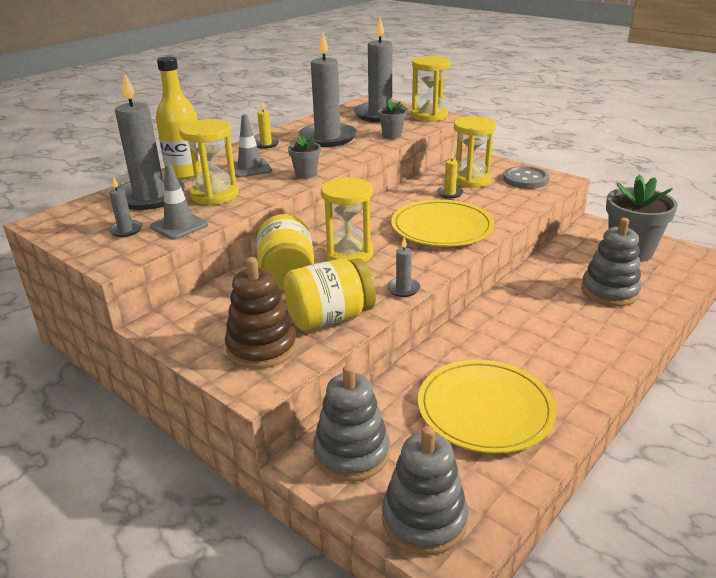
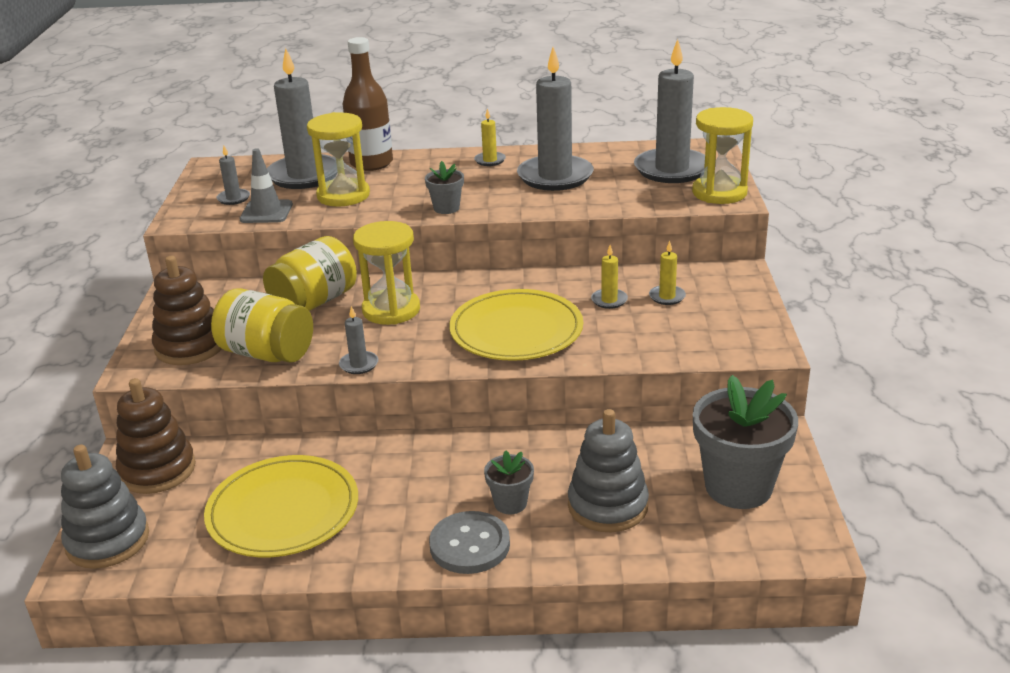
camera: 50 degrees right, 0 degrees up
(186, 173) = (371, 163): yellow bottle -> brown bottle
(250, 168) = (421, 181): grey traffic cone -> none
(351, 453) = (157, 470): grey stacking toy -> brown stacking toy
(392, 135) = (619, 200): grey flower pot -> grey flower pot (510, 503)
(470, 180) = (667, 297): yellow hourglass -> yellow candle
(525, 179) = (727, 327): grey button -> grey button (469, 545)

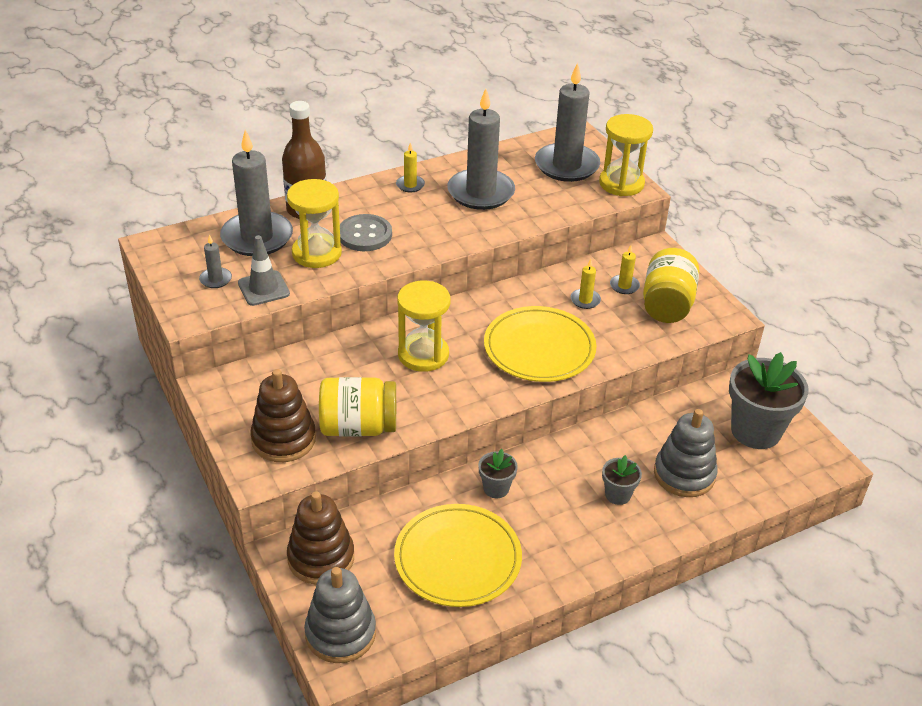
camera: 30 degrees left, 10 degrees up
(314, 302) = (350, 364): yellow jar -> yellow jar (667, 305)
(359, 364) = (445, 415): grey candle -> none
(446, 208) = (421, 247): grey flower pot -> grey flower pot (496, 488)
(469, 545) = (617, 538): grey button -> grey button (365, 235)

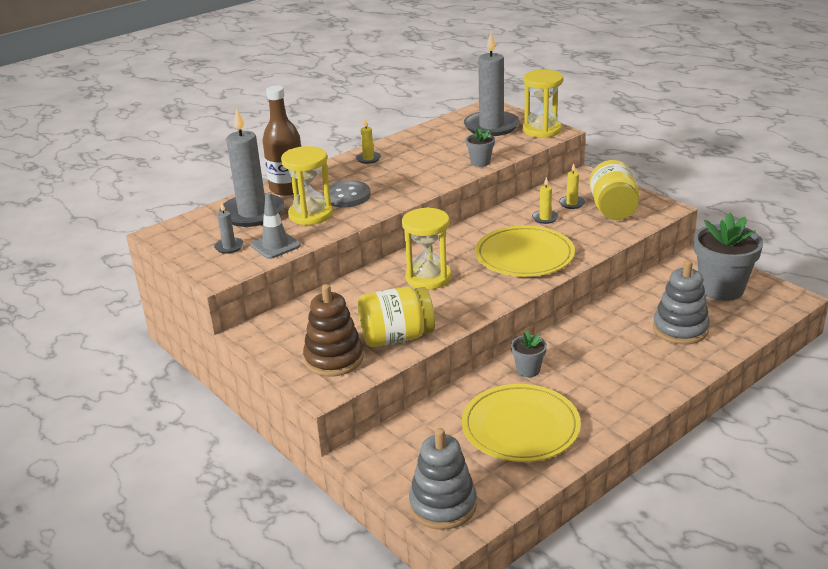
camera: 10 degrees left, 10 degrees down
(321, 558) = (398, 452): brown stacking toy -> none
(481, 192) = (430, 154): grey candle -> none
(618, 495) = (633, 354): grey flower pot -> grey flower pot (480, 162)

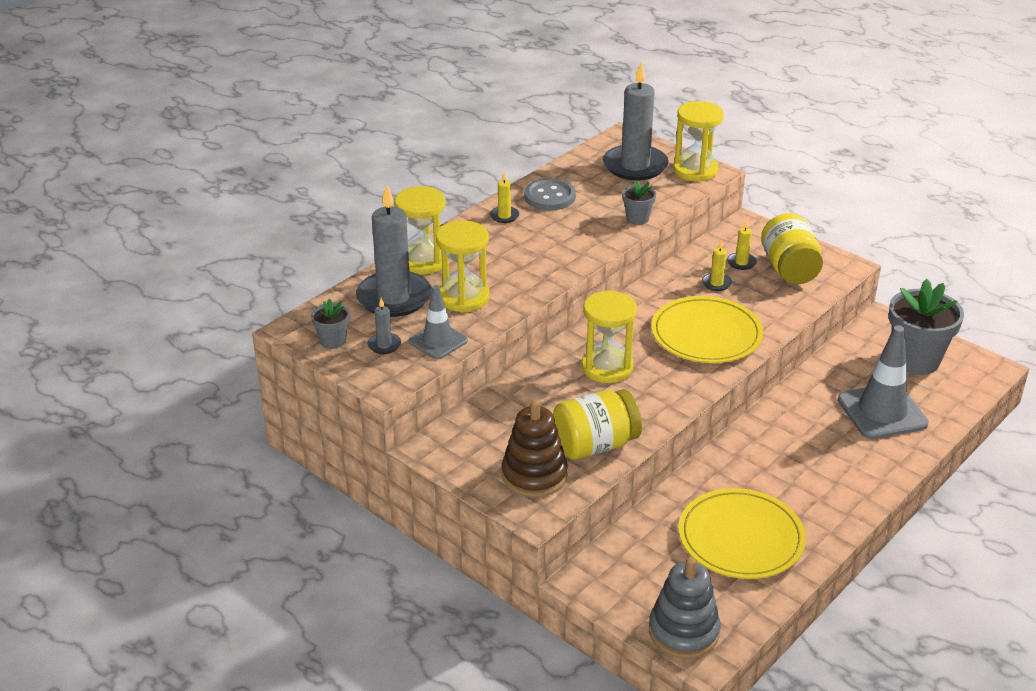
camera: 10 degrees left, 5 degrees up
(287, 188) = (422, 261): brown bottle -> yellow hourglass
(346, 196) = (496, 270): grey button -> grey button (549, 196)
(528, 370) = (732, 470): grey flower pot -> grey flower pot (333, 341)
(680, 329) = (882, 412): grey stacking toy -> grey traffic cone

